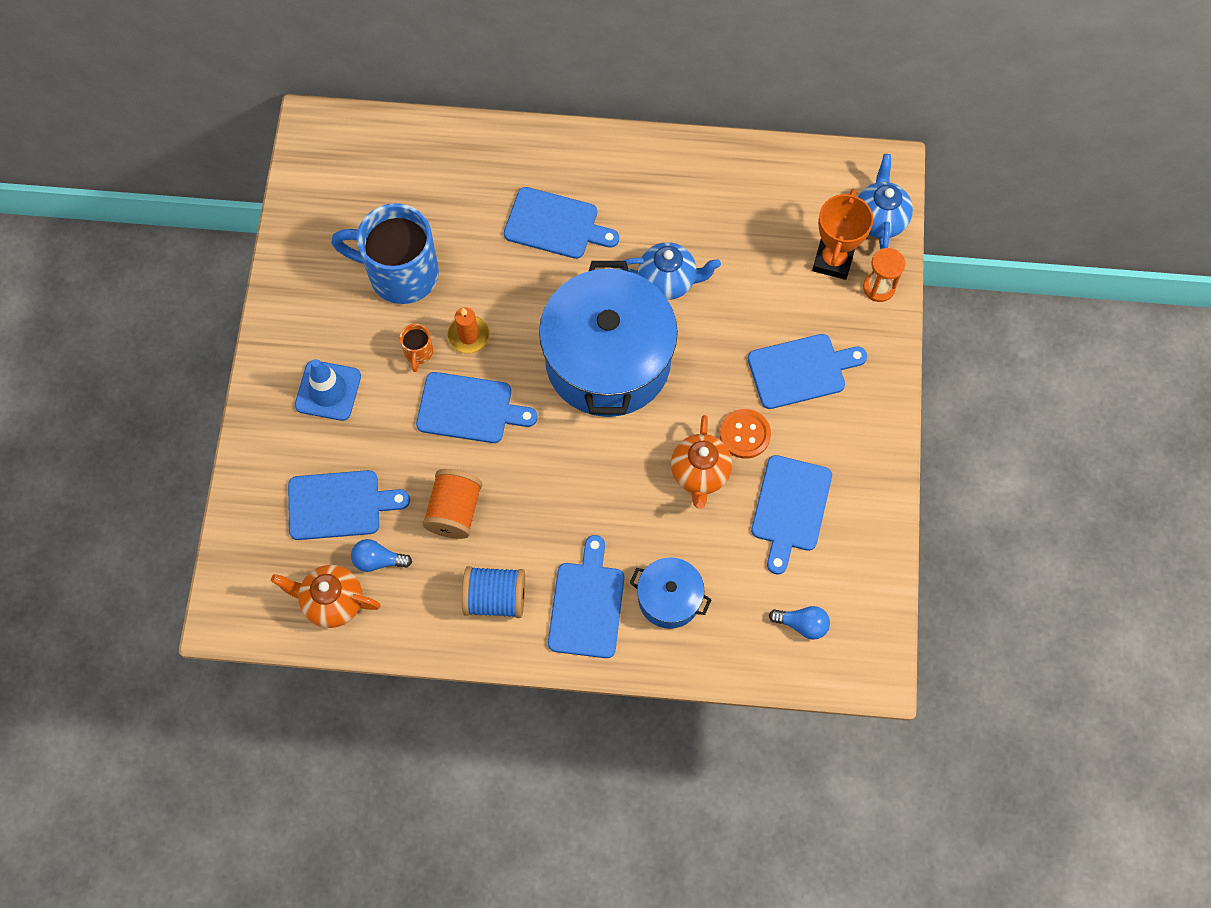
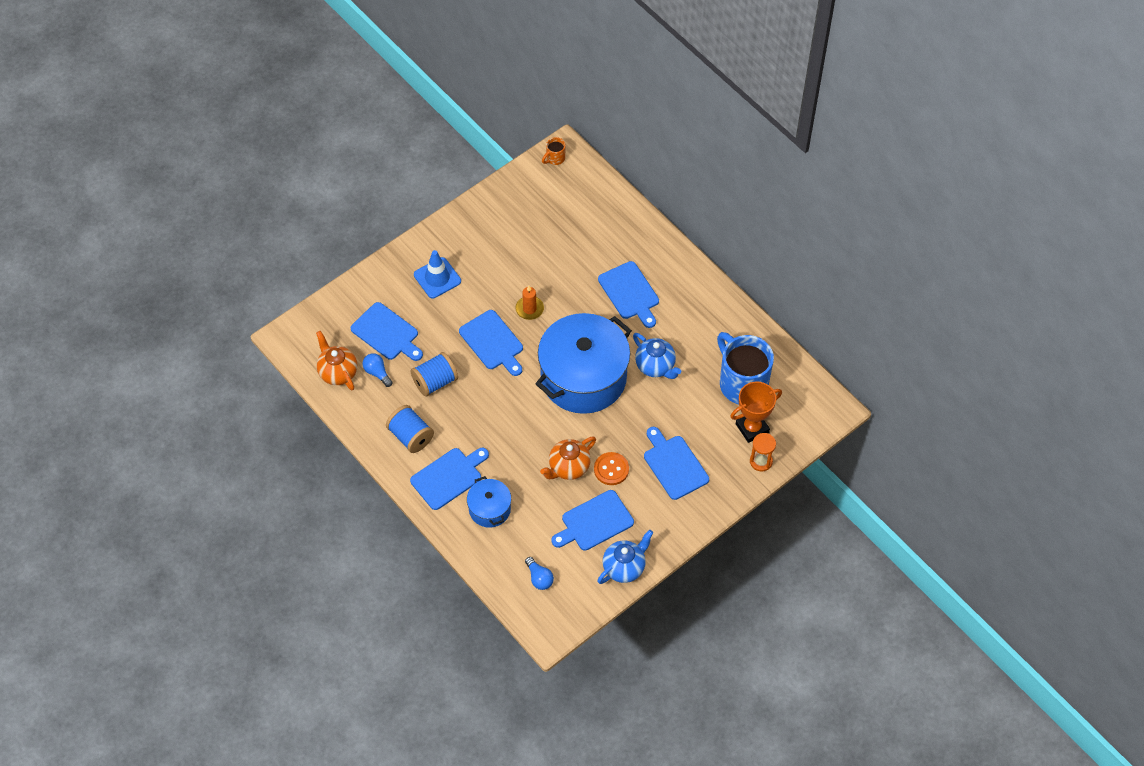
camera: 45 degrees right, 10 degrees down
(400, 273) = (529, 253): blue mug -> blue mug (742, 383)
(418, 353) = (497, 296): orange mug -> orange mug (555, 158)
(454, 511) = (435, 382): orange spool -> blue spool
(801, 370) = (674, 465): blue cutting board -> blue cutting board turned 150 degrees counterclockwise
(879, 219) = (800, 429): blue teapot -> blue teapot (624, 567)

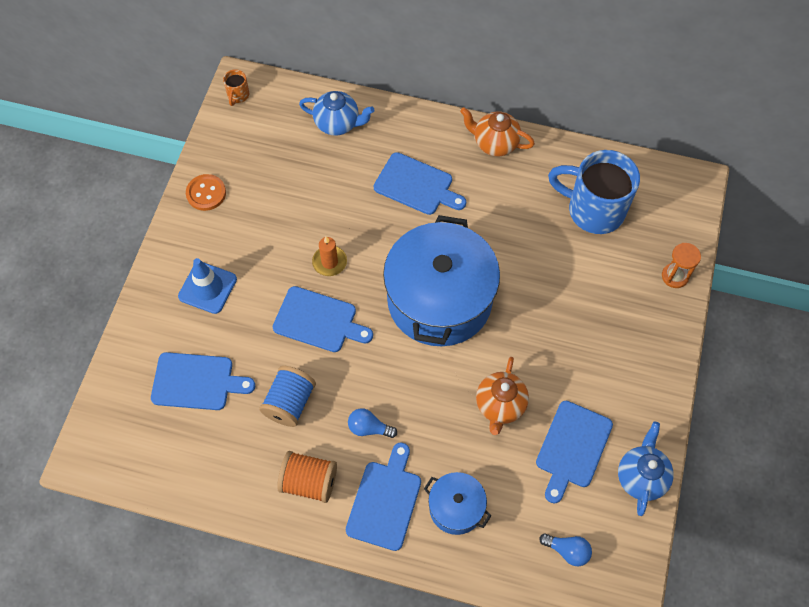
camera: 35 degrees left, 5 degrees up
(337, 372) = (173, 461): orange teapot -> orange teapot (494, 143)
(377, 373) = (218, 433): blue light bulb -> blue light bulb (369, 428)
(410, 436) = (309, 482): blue spool -> orange spool
(611, 469) = (543, 379): orange button -> orange button (206, 193)
(655, 366) = (500, 244): blue teapot -> blue teapot (338, 124)
(674, 465) = (599, 333): blue cutting board -> none
(752, 428) = (639, 248): orange trophy -> none

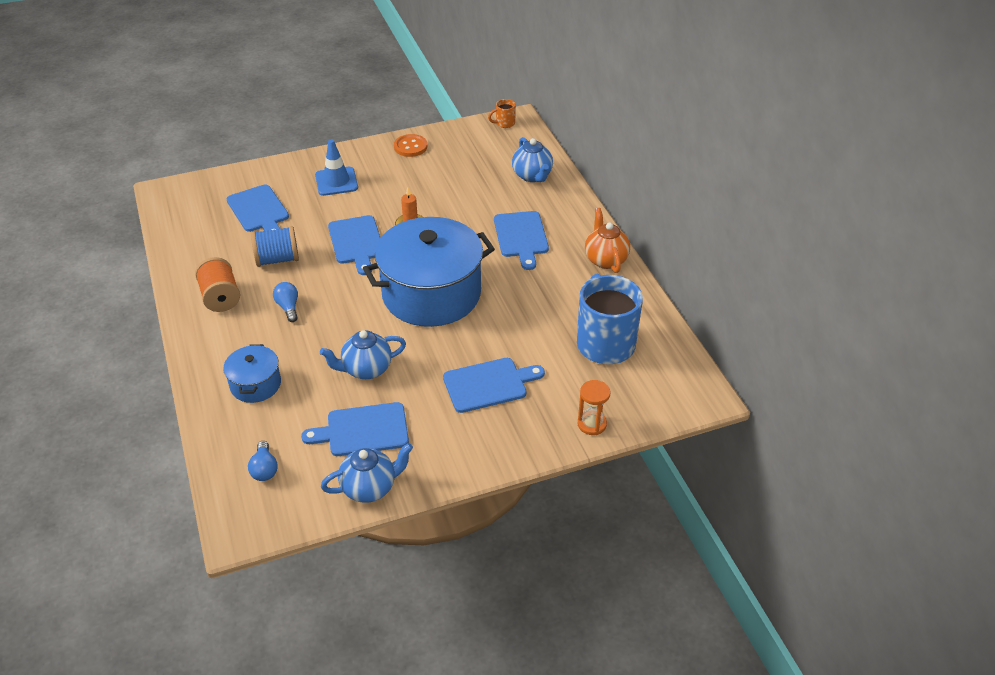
camera: 55 degrees right, 20 degrees down
(385, 501) = (233, 343): blue cutting board -> blue cutting board (489, 384)
(500, 406) = (366, 369): orange teapot -> blue teapot

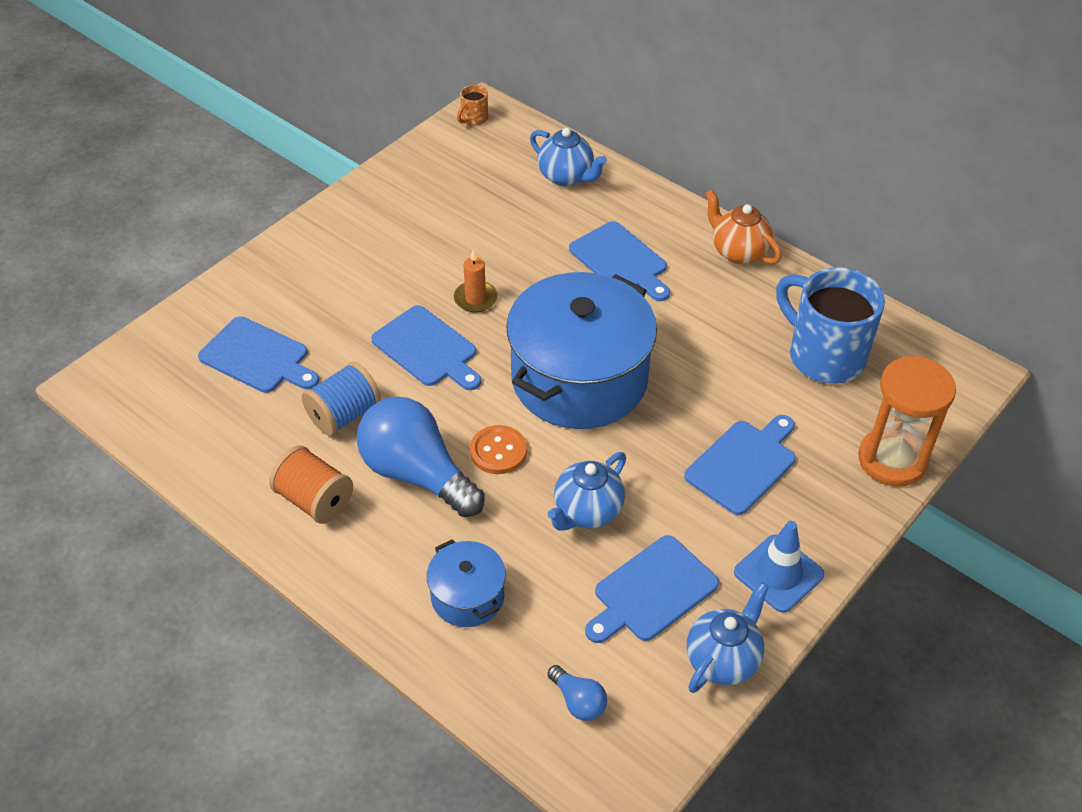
camera: 30 degrees left, 5 degrees up
(288, 307) = (417, 474): blue light bulb -> blue light bulb, size x2.27
(336, 181) = (327, 276): blue traffic cone -> blue traffic cone (778, 573)
(410, 147) = (383, 192): orange button -> orange button (498, 451)
(592, 424) = (892, 460): orange hourglass -> orange hourglass, size x1.83

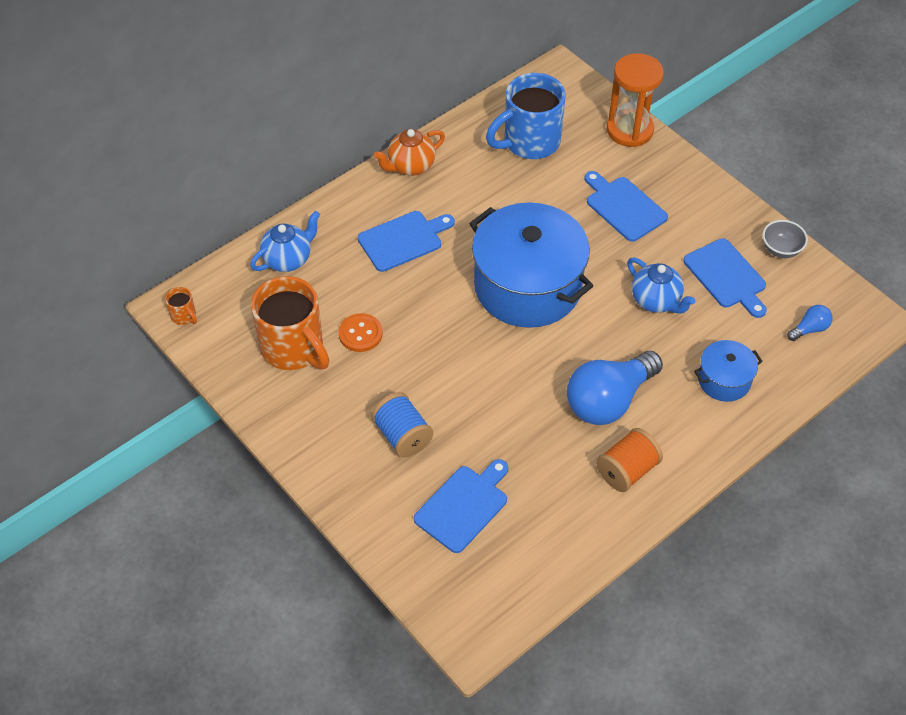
camera: 80 degrees left, 5 degrees up
(344, 415) = (541, 445): blue spool -> blue spool (402, 436)
(427, 349) = (477, 381): blue cutting board -> none
(447, 200) = (294, 349): none -> orange mug
(475, 299) = (425, 342): orange candle -> none
(498, 451) = (593, 346): orange button -> orange button (360, 334)
(723, 659) = (781, 249): blue teapot -> grey bowl
(778, 573) = (717, 208): blue traffic cone -> none

